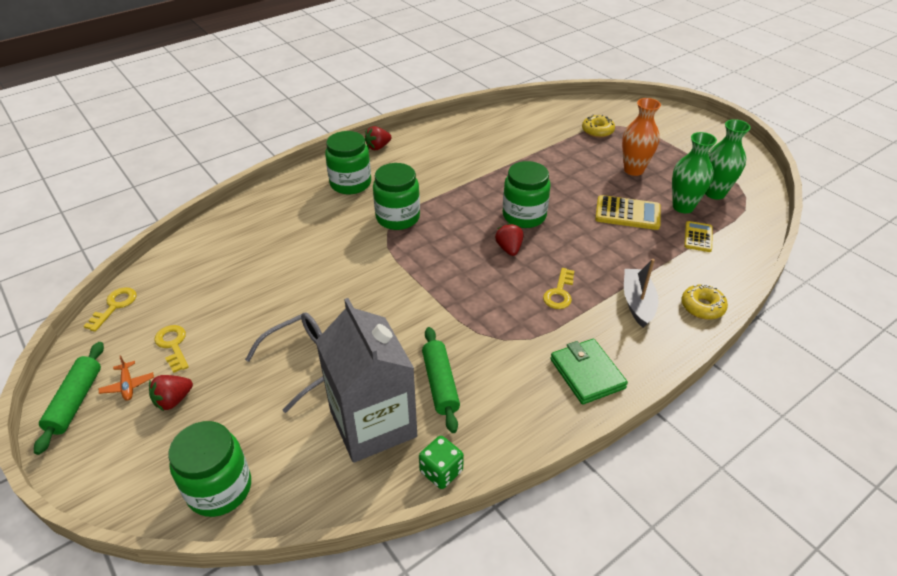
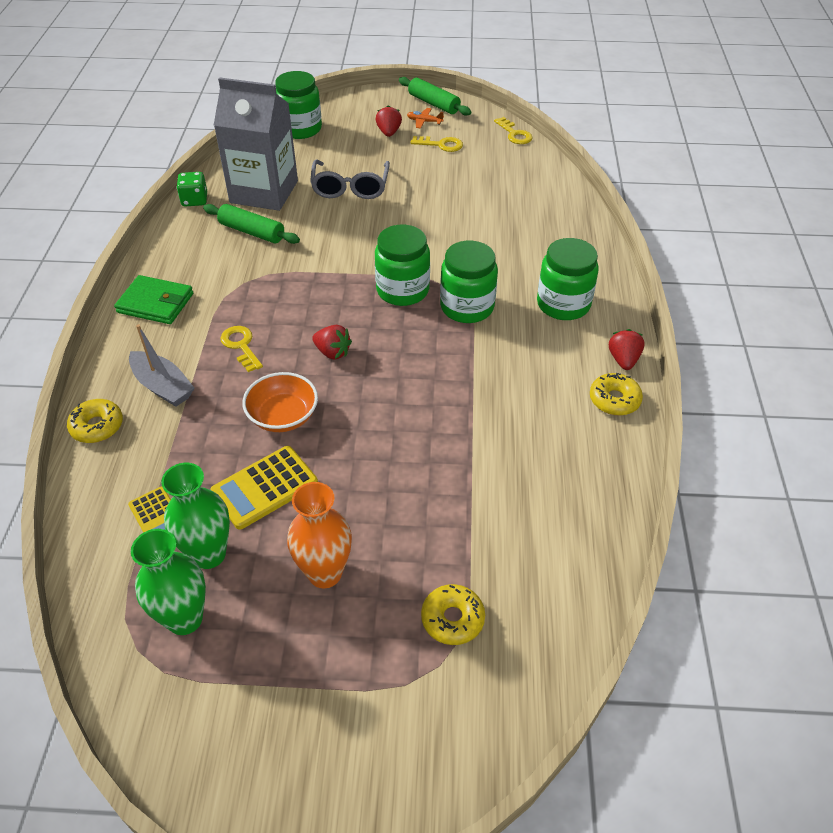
camera: 130 degrees right, 5 degrees up
(414, 139) = (614, 400): none -> yellow donut
(524, 216) = (365, 397): green jar -> green jar (402, 290)
(580, 236) = (283, 416): none -> orange bowl

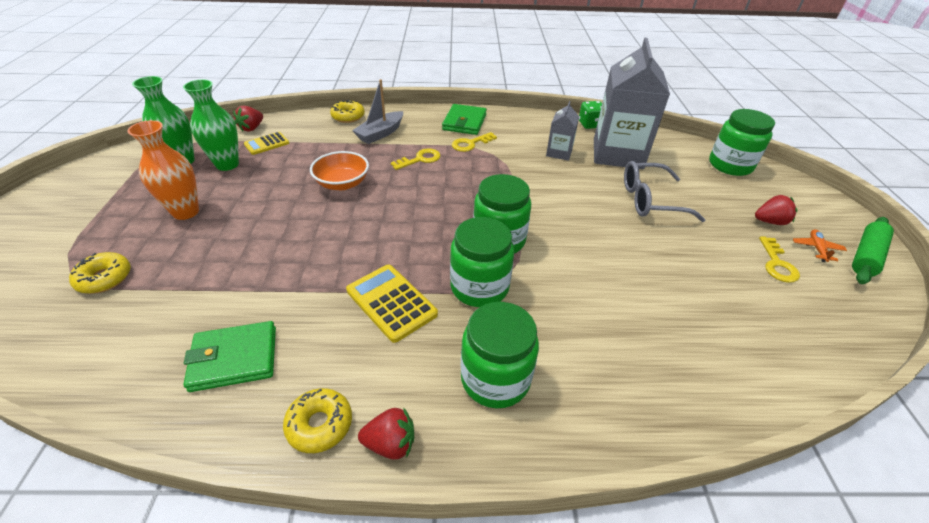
camera: 85 degrees right, 5 degrees down
(252, 232) = (559, 152): green rolling pin -> grey carton
(264, 487) = (275, 181): yellow calculator -> yellow calculator (391, 302)
(332, 352) = (412, 202): red strawberry -> red strawberry (252, 128)
(514, 134) = (862, 339): yellow key -> yellow key (470, 144)
(558, 466) = (234, 358): none -> green wallet

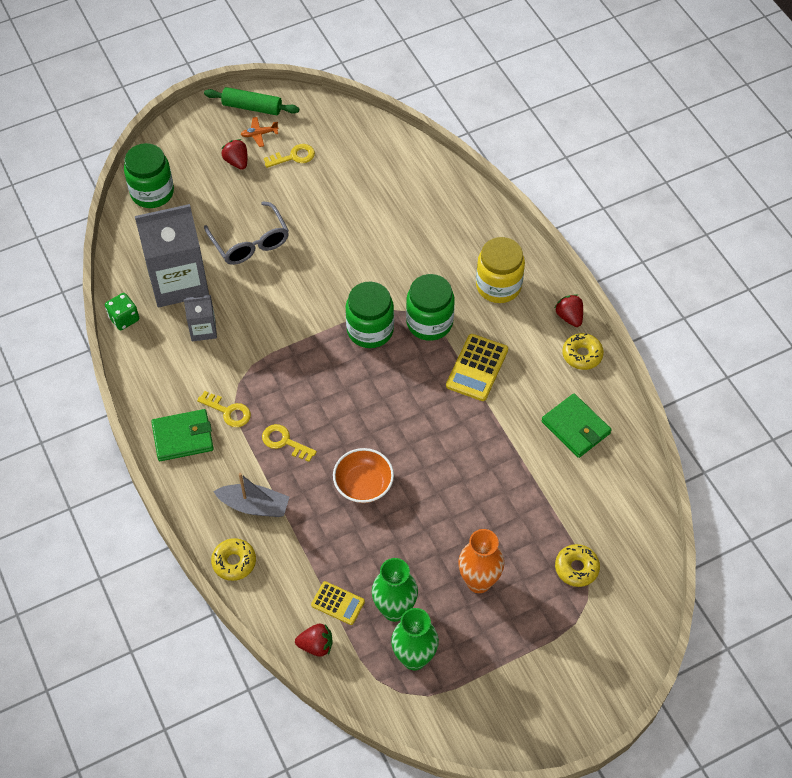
camera: 115 degrees left, 15 degrees up
(495, 379) = (498, 286): green jar -> yellow jar

